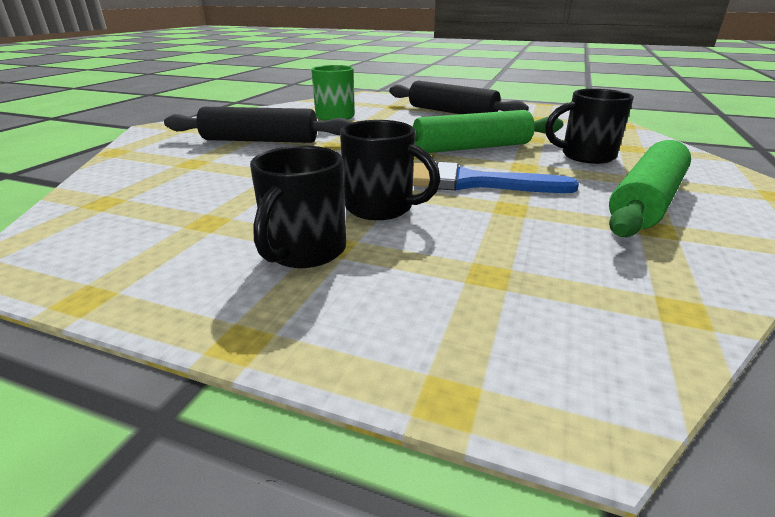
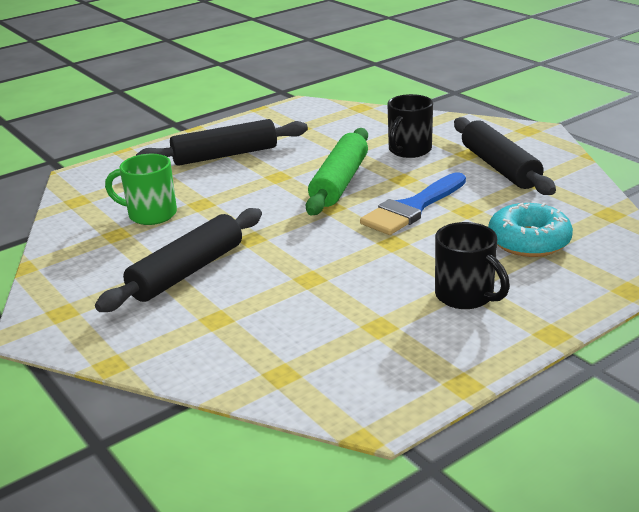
camera: 55 degrees left, 0 degrees up
(381, 208) = (424, 253): black mug -> none
(491, 261) = (529, 241): none -> turquoise donut
(646, 201) = (499, 167): green rolling pin -> black rolling pin

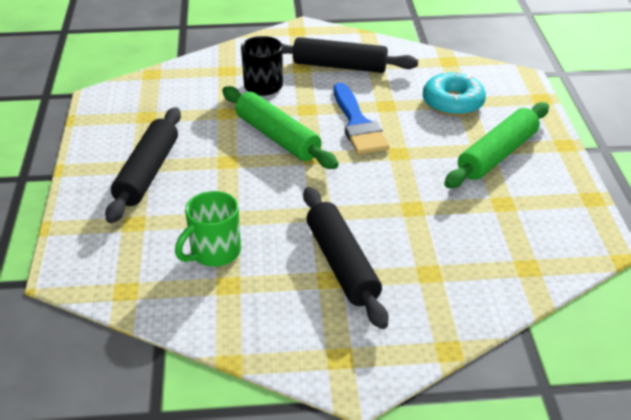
camera: 60 degrees left, 10 degrees up
(466, 296) = (497, 155): black mug -> green rolling pin

